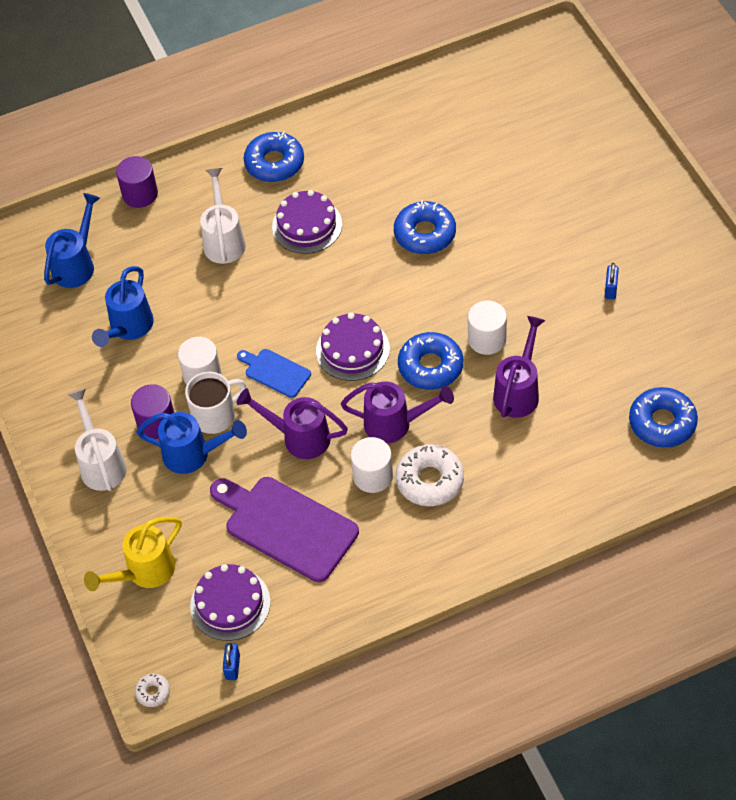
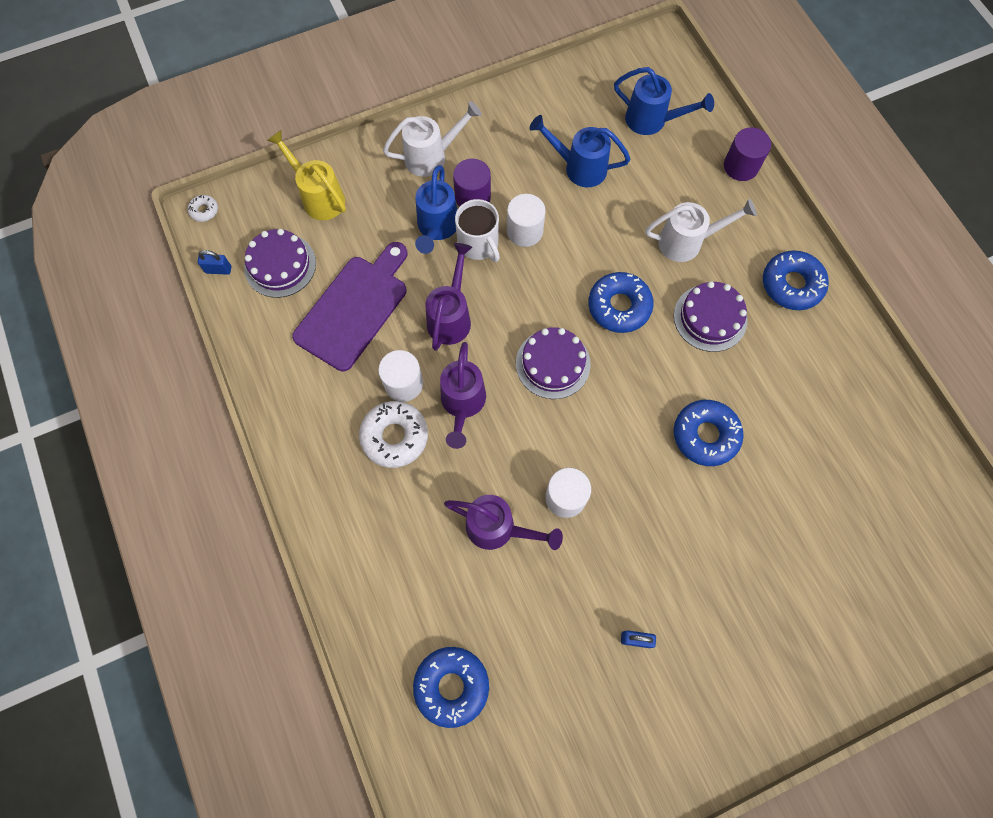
camera: 85 degrees right, 15 degrees up
(275, 372) = (527, 294): blue cutting board -> none
(430, 366) = (531, 439): blue donut -> blue donut (619, 306)

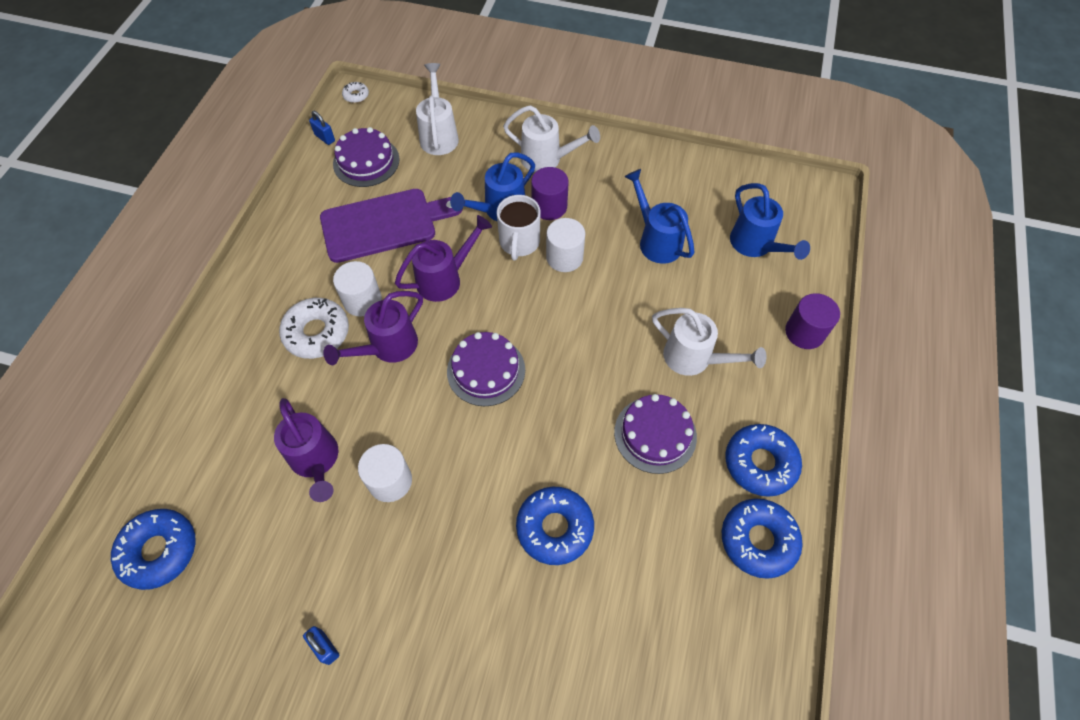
camera: 40 degrees right, 10 degrees down
(319, 197) = (439, 135): yellow watering can -> white watering can
(619, 306) = (584, 367): blue donut -> blue donut (758, 540)

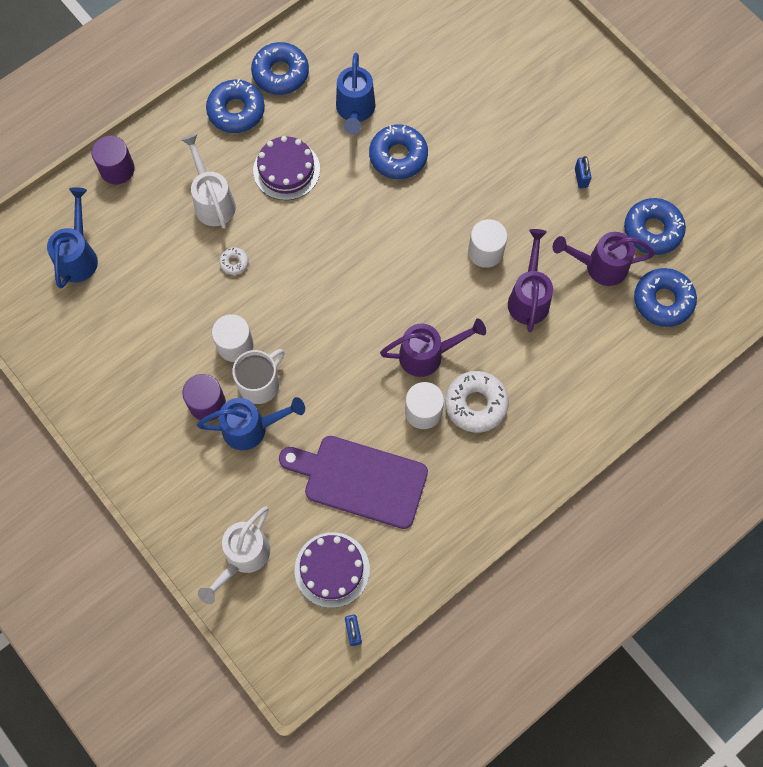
camera: 145 degrees left, 10 degrees up
(203, 634) = (652, 230): none -> blue donut
(356, 95) = (288, 674): white donut -> white donut (234, 263)
(445, 279) = (345, 388): purple watering can -> purple watering can (600, 266)
(486, 370) = (367, 288): purple cake -> none
(546, 159) = (168, 457): white watering can -> none
(656, 241) = (150, 311): blue watering can -> blue watering can (355, 110)

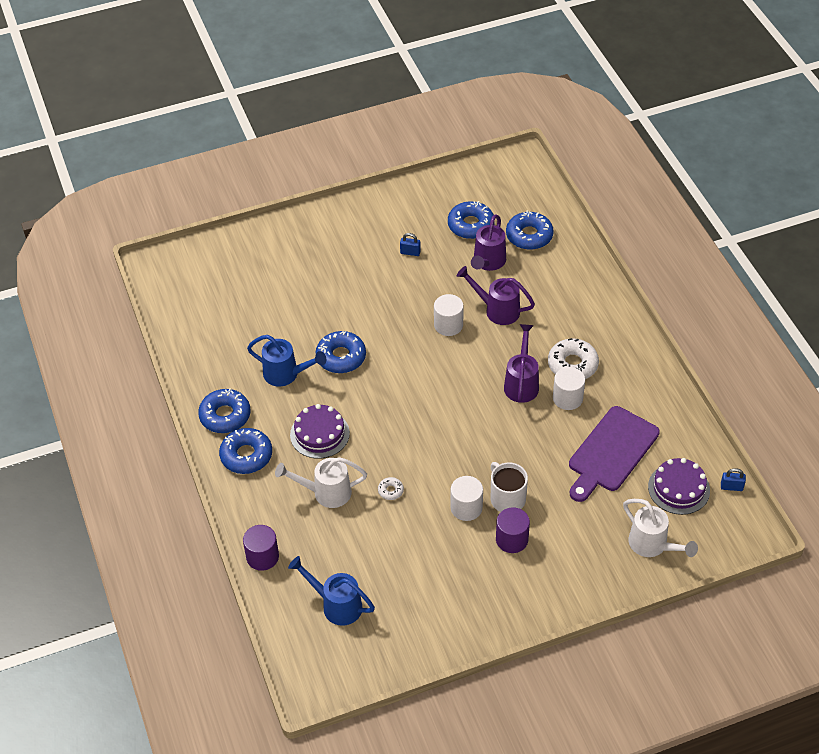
camera: 70 degrees left, 20 degrees down
(251, 428) = (544, 513): blue watering can -> none

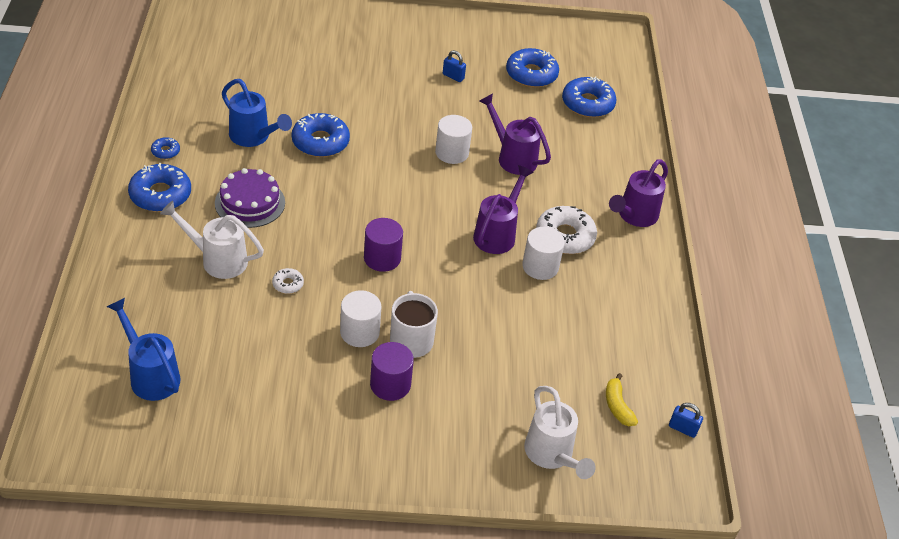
camera: 15 degrees right, 5 degrees down
(225, 416) = (165, 151): blue donut -> blue donut, size x0.48
(262, 556) = (107, 295): purple cylinder -> purple cylinder (382, 258)
(488, 262) = (529, 112): purple watering can -> purple watering can (634, 216)
(611, 452) = (558, 338): purple cutting board -> none
(679, 488) = (617, 406): purple cake -> yellow banana

